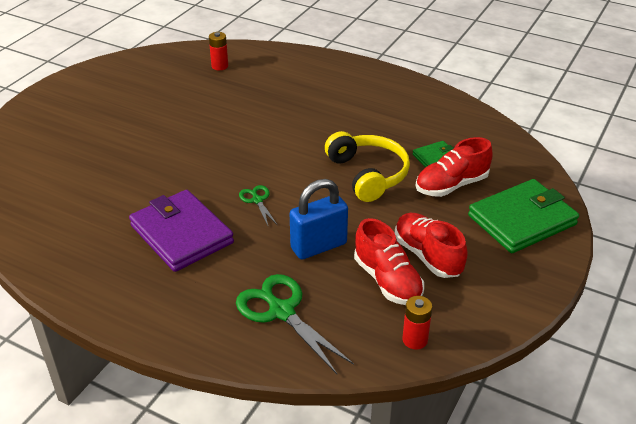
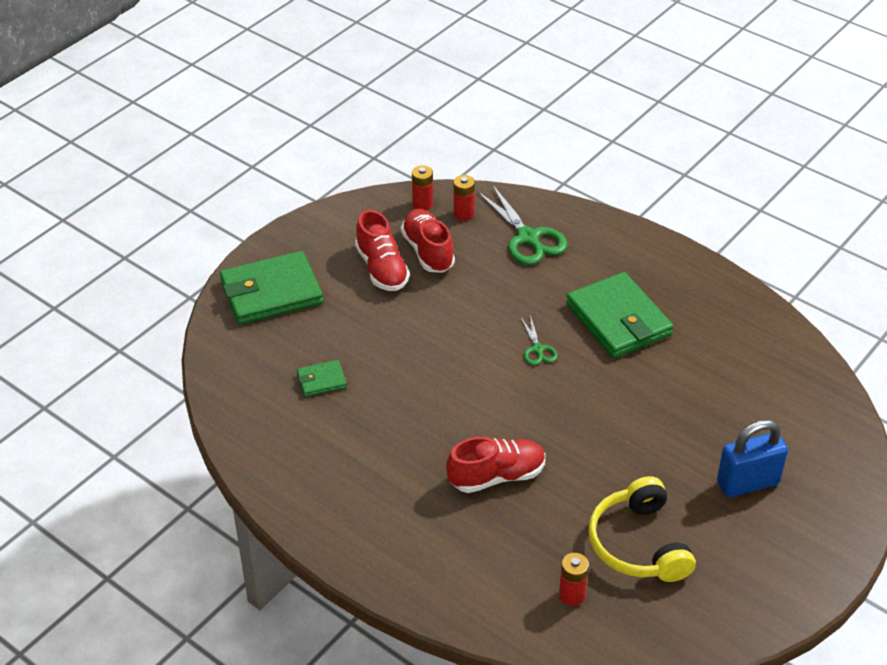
camera: 170 degrees left, 5 degrees up
(181, 234) = (618, 320): purple wallet -> green wallet
(318, 246) = (483, 291): blue padlock -> blue padlock (747, 483)
(362, 333) = (463, 214): none -> red battery
(368, 174) = (407, 367): yellow headphones -> yellow headphones (638, 544)
(451, 185) = (321, 341): red shoe -> red shoe (496, 476)

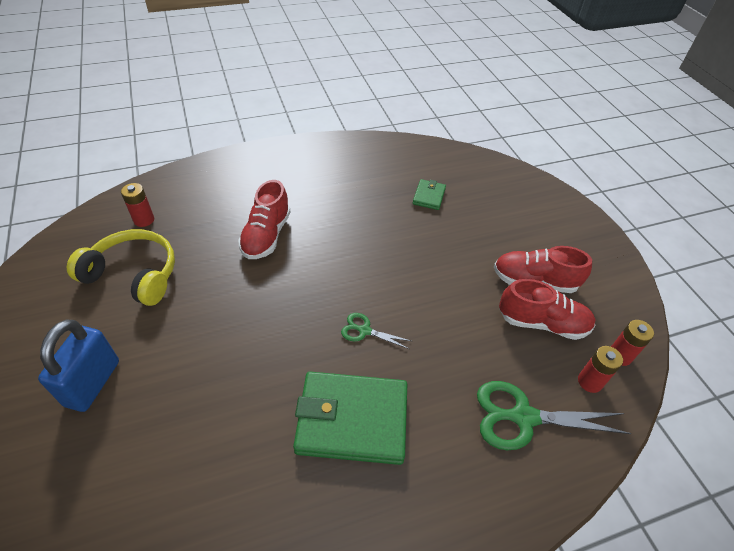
camera: 120 degrees right, 5 degrees up
(271, 292) = (540, 209): green wallet -> none

